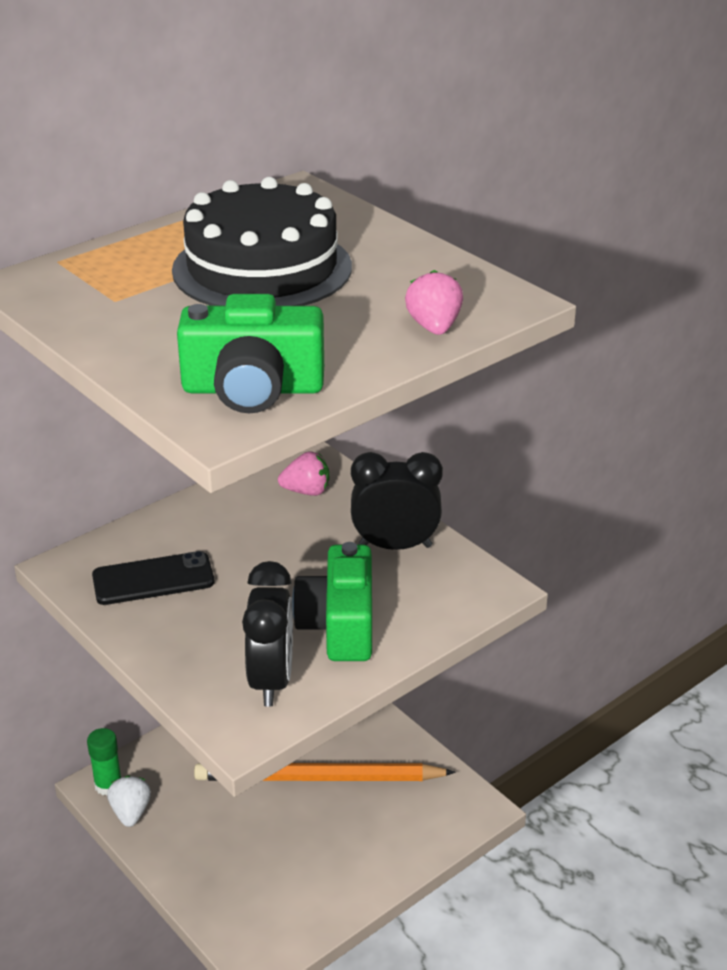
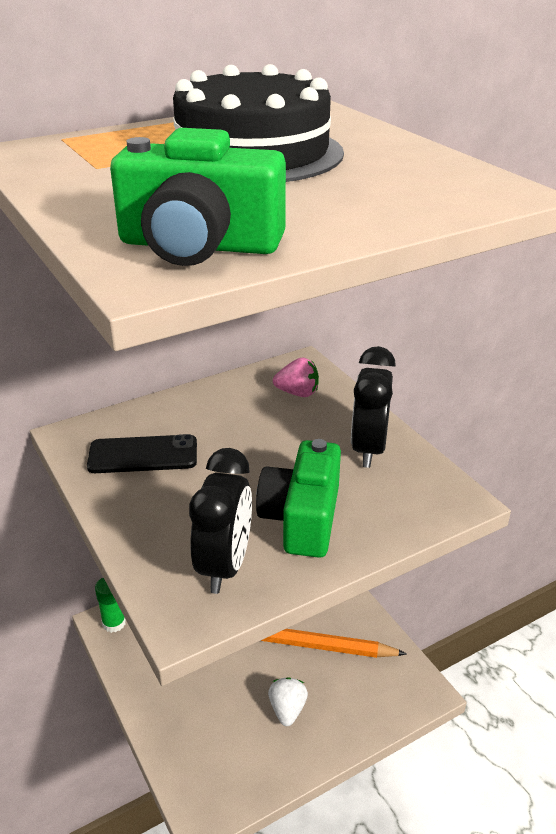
camera: 10 degrees right, 0 degrees up
(131, 812) = (126, 650): white strawberry -> white strawberry (287, 709)
(395, 546) = (368, 449): black clock -> black clock turned 90 degrees counterclockwise
(434, 327) = (419, 207): pink strawberry -> none

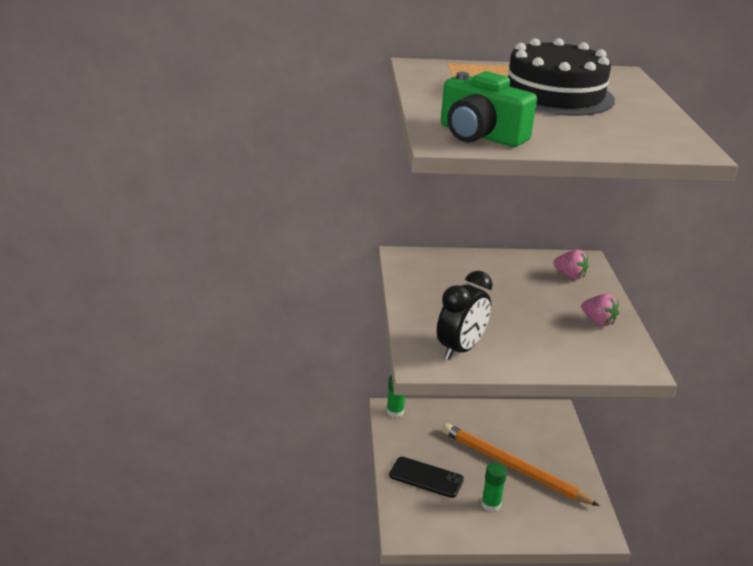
camera: 25 degrees right, 5 degrees down
(143, 455) = (442, 279): black phone -> black phone (426, 477)
(287, 709) = (491, 504): white strawberry -> green glue stick
(302, 518) = (525, 342): green camera -> none
(368, 449) = (598, 321): black clock -> pink strawberry

